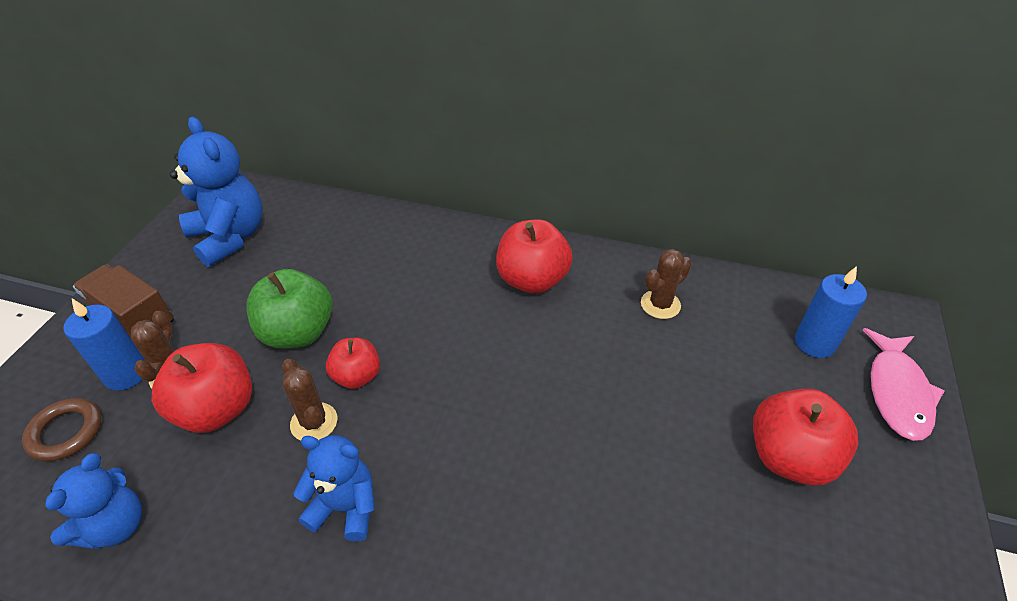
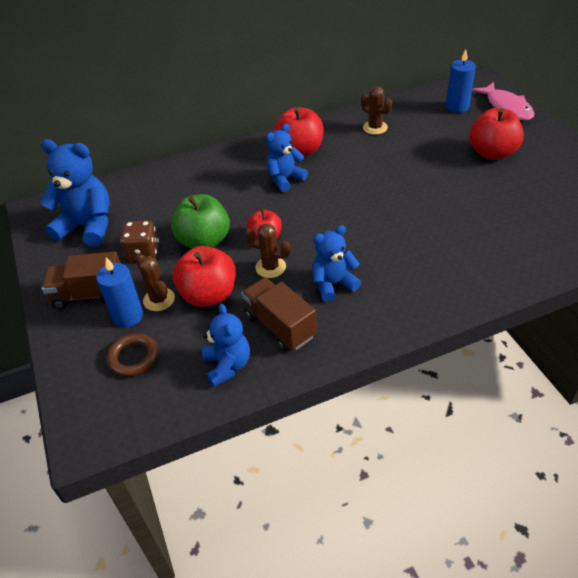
camera: 35 degrees left, 0 degrees up
(223, 518) = (280, 326): none -> brown truck
(232, 304) = (143, 252): none -> brown dice
(470, 309) = (285, 179): none -> blue teddy bear
(660, 304) = (375, 127): brown cactus -> brown cactus turned 60 degrees counterclockwise

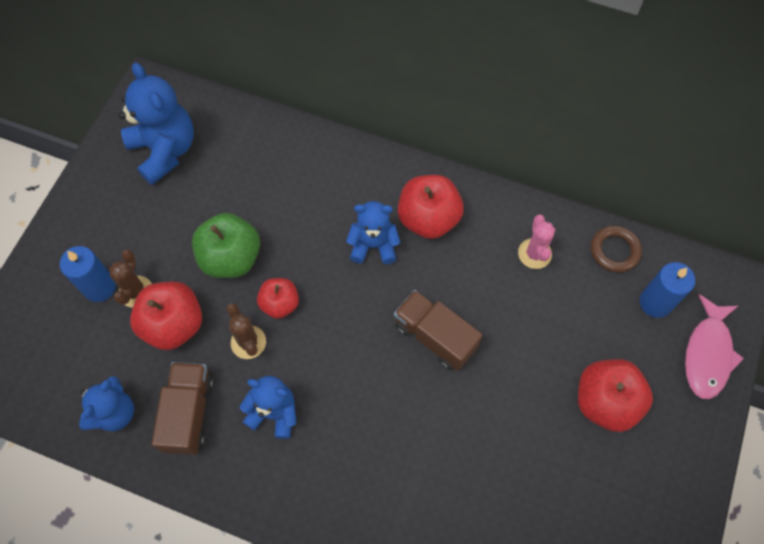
camera: 40 degrees right, 20 degrees up
(89, 294) = (96, 234): brown truck -> brown truck (434, 337)
(133, 357) = (64, 335): brown ring -> brown ring (614, 251)
(143, 252) = (175, 224): brown dice -> none
(375, 127) = (534, 253): brown cactus -> pink cactus

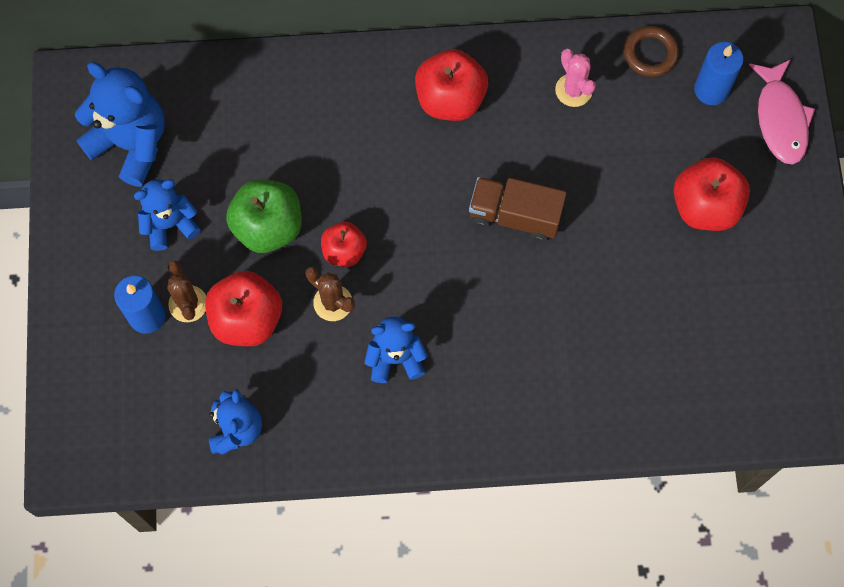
camera: 25 degrees left, 5 degrees up
(188, 413) = (311, 396): brown truck -> none
(373, 245) = (408, 151): blue teddy bear -> blue teddy bear (170, 224)

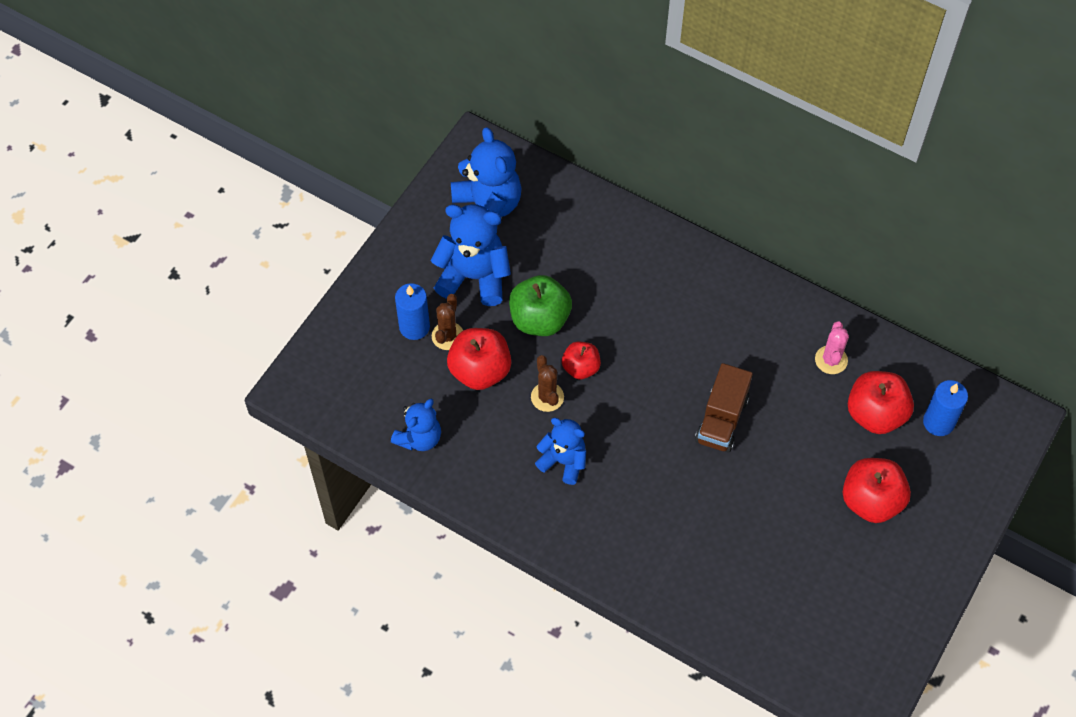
camera: 35 degrees right, 10 degrees down
(170, 224) = (474, 277): blue teddy bear -> blue teddy bear, size x1.59
(450, 99) = (734, 312): red apple -> red apple (875, 414)
(515, 216) = (721, 419): brown truck -> brown truck turned 120 degrees counterclockwise
(650, 54) = (909, 369): brown ring -> none
(780, 119) = (978, 475): pink fish -> none

